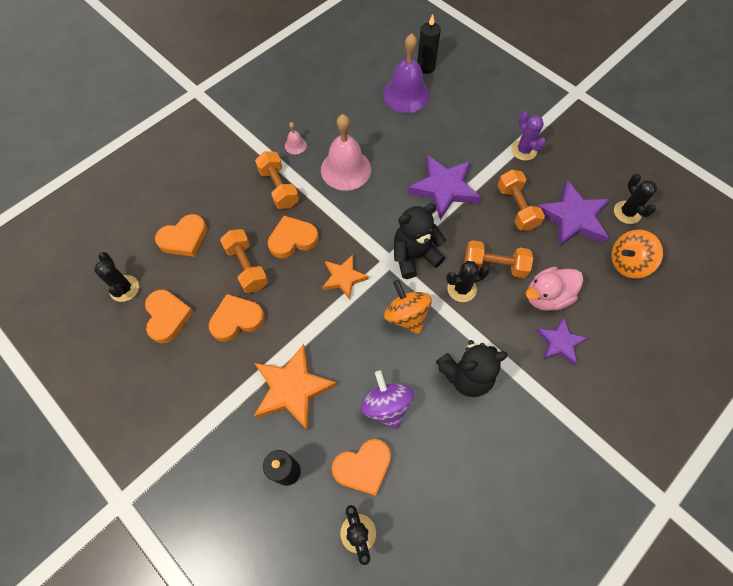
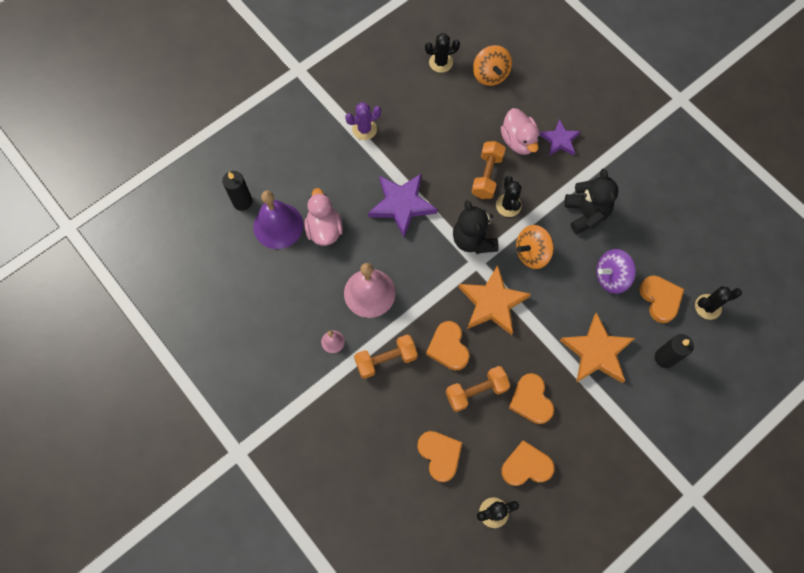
camera: 85 degrees left, 5 degrees up
(343, 278) = (492, 303): orange star -> orange star, size x1.64
(407, 128) = (324, 229): none -> pink duck
(516, 208) = (428, 147): orange dumbbell -> none
(573, 218) = (443, 105): purple star -> none

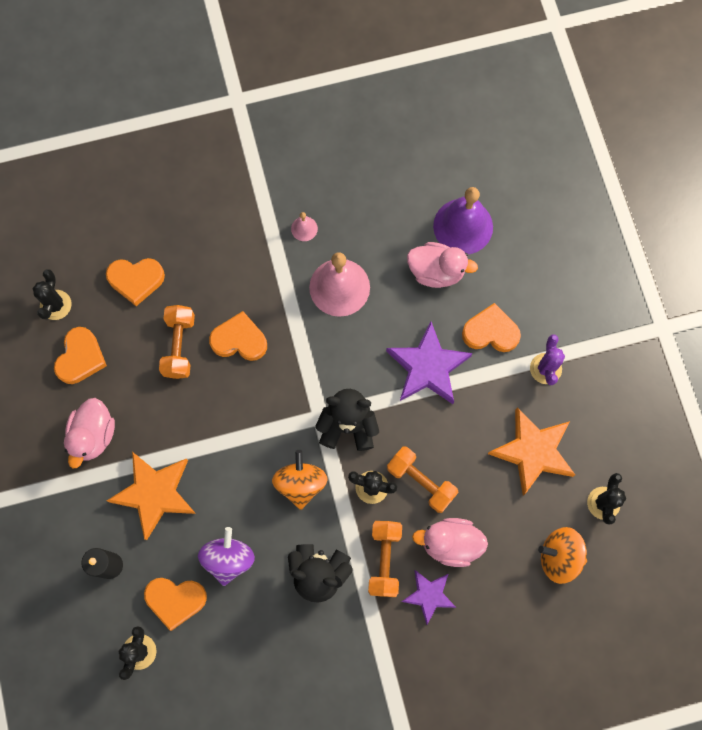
camera: 115 degrees right, 5 degrees up
(242, 201) = (509, 201): black candle -> none
(386, 359) = (258, 272): orange dumbbell -> orange dumbbell (384, 560)
(492, 303) = (265, 410): orange star -> orange star (533, 452)
(531, 400) = (141, 396): orange heart -> orange heart (490, 332)
(580, 421) = (93, 435): none -> pink duck

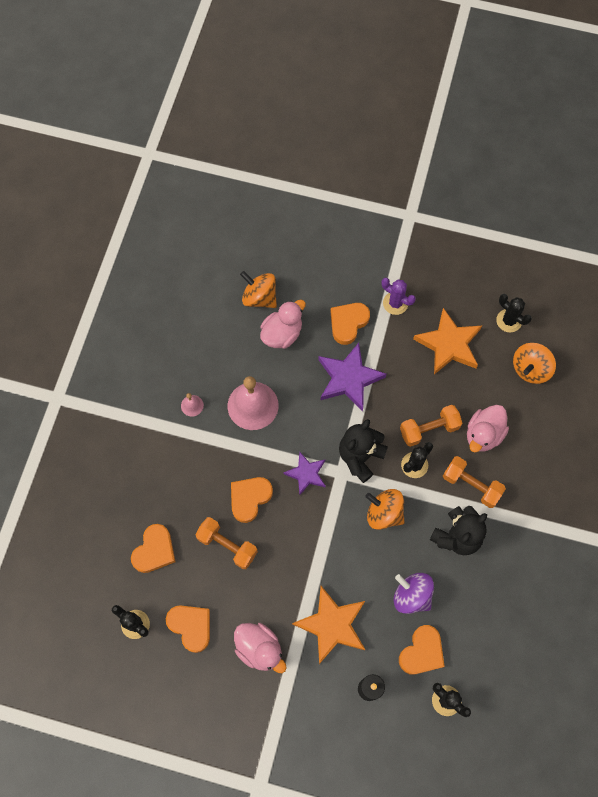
camera: 60 degrees left, 5 degrees down
(429, 595) = (512, 469): purple star -> purple star (306, 474)
(463, 226) = (259, 297): purple bell -> orange spinning top

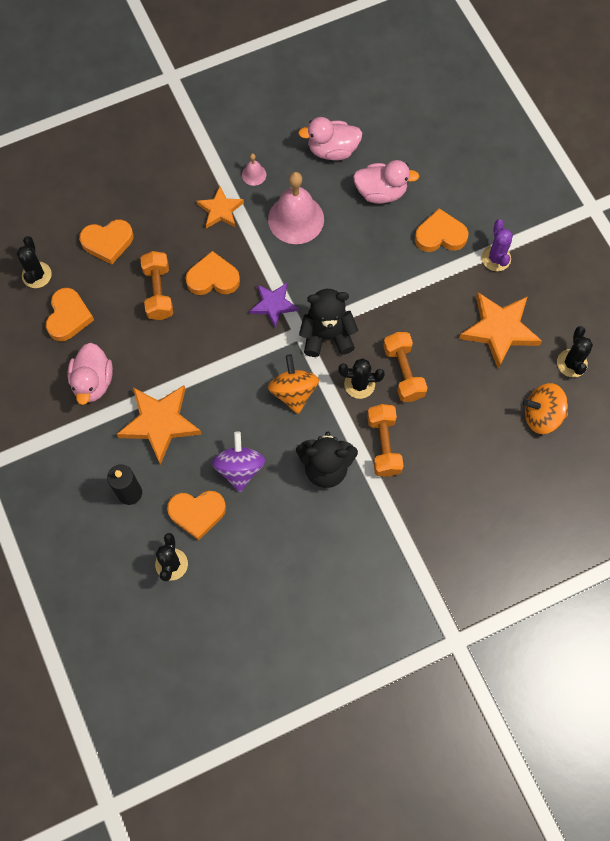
camera: 50 degrees right, 0 degrees up
(199, 451) = (220, 210): none -> orange star
(259, 297) = (397, 151): orange spinning top -> none
(349, 378) = (389, 274): purple star -> none
(429, 429) = (403, 372): orange dumbbell -> orange dumbbell turned 45 degrees clockwise
(483, 434) = (441, 421): pink duck -> pink duck (332, 150)

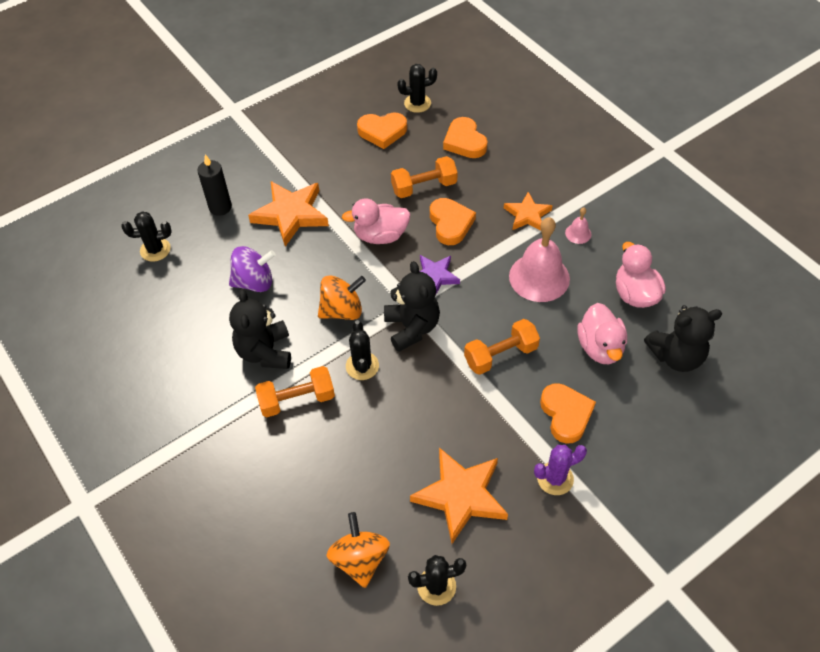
camera: 80 degrees right, 15 degrees down
(93, 382) = (322, 161): pink duck -> pink duck (380, 235)
(197, 513) = (206, 258): orange heart -> none
(401, 140) = (676, 356): none -> black teddy bear
(403, 372) = (385, 405): orange dumbbell -> orange dumbbell (500, 355)

